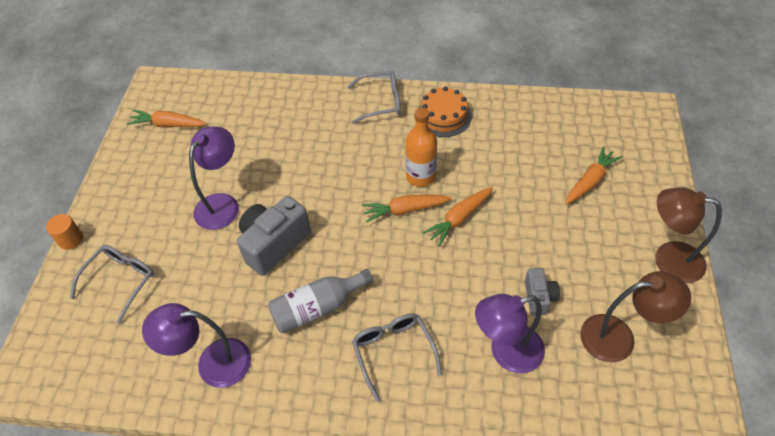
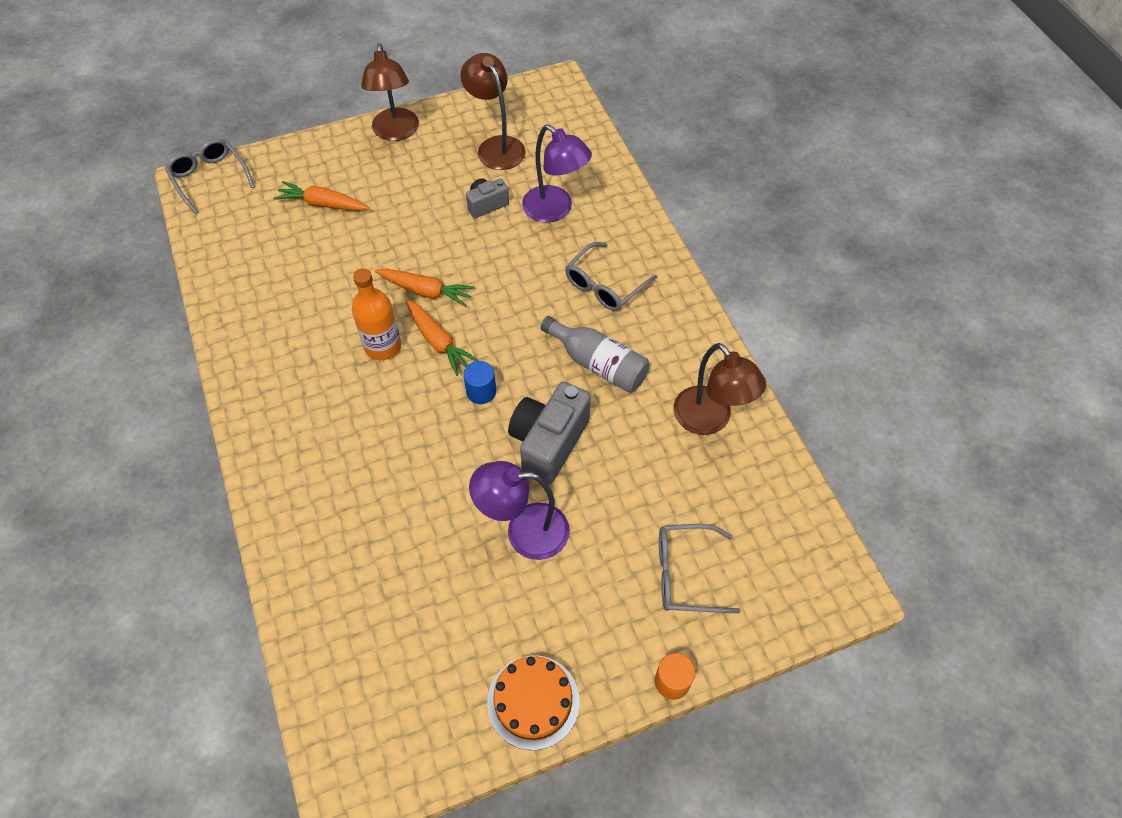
camera: 120 degrees left, 5 degrees up
(168, 125) = (425, 699): orange carrot -> none
(212, 364) = (709, 420): purple lamp -> brown lamp
(274, 244) = (549, 442): grey camera -> grey camera turned 105 degrees clockwise
(344, 220) = (481, 391): none -> blue cylinder
(381, 102) = (271, 439): grey glasses -> grey glasses (210, 178)
(443, 116) = (273, 361): orange cake -> orange cake (533, 701)

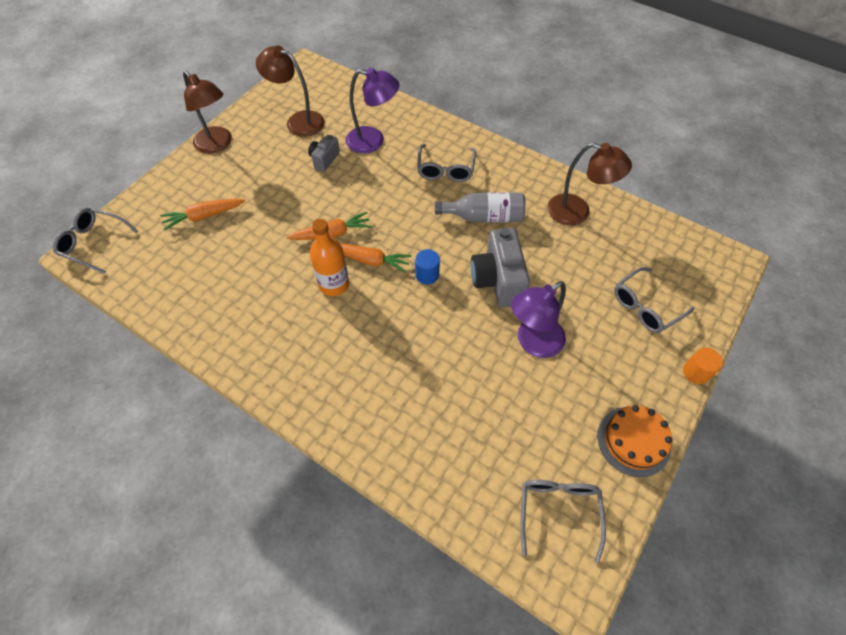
camera: 35 degrees left, 0 degrees up
(394, 712) = (558, 511): none -> grey glasses

